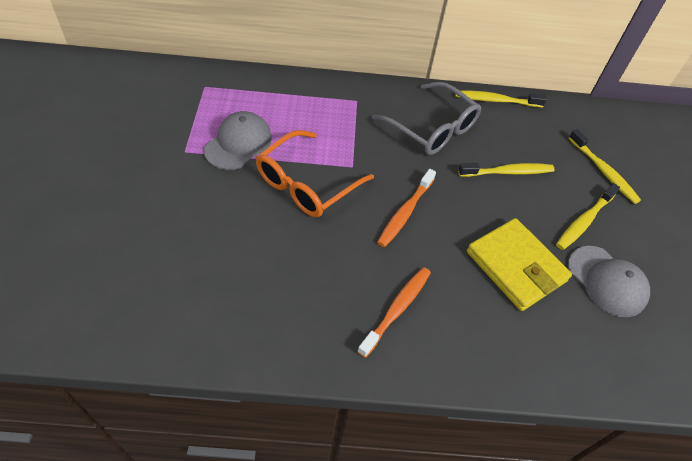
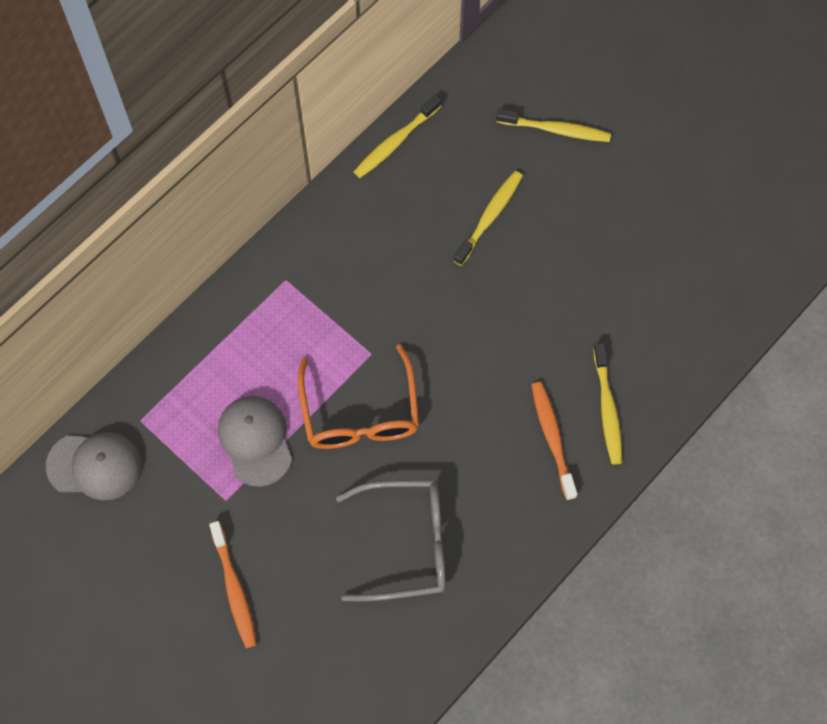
camera: 45 degrees left, 15 degrees up
(405, 212) = (462, 350): orange toothbrush -> orange toothbrush (234, 589)
(433, 129) = (384, 238): grey glasses -> grey glasses (407, 544)
(516, 266) = (588, 305): yellow wallet -> none
(584, 221) = (591, 203): yellow toothbrush -> yellow toothbrush (607, 409)
(607, 281) = (657, 245): grey cap -> grey cap (95, 466)

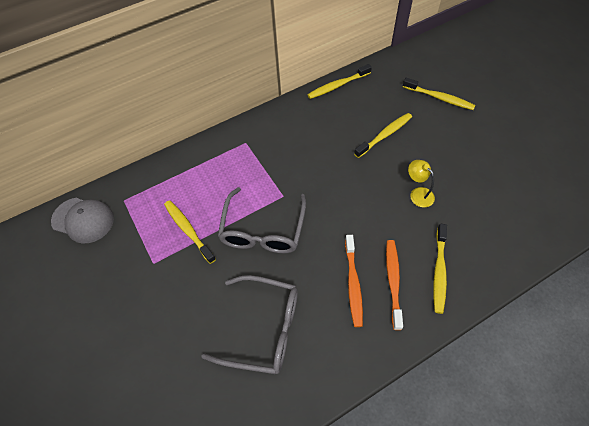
camera: 20 degrees right, 10 degrees down
(234, 589) = (131, 326): orange toothbrush -> orange toothbrush (353, 283)
(255, 440) = (188, 230): grey cap -> yellow toothbrush
(360, 414) = (263, 231): orange glasses -> grey glasses
(558, 302) = (418, 193): none -> yellow lamp

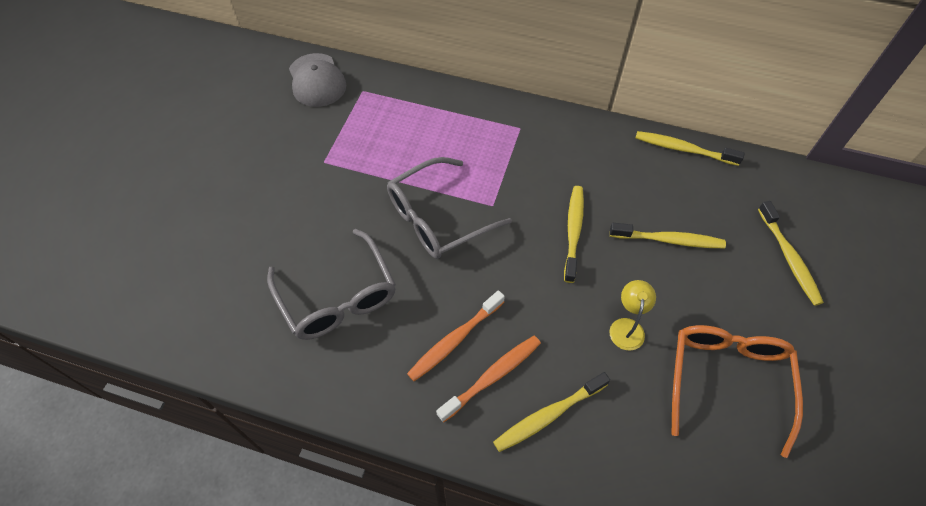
camera: 45 degrees right, 0 degrees up
(188, 230) = (380, 161): yellow toothbrush -> yellow toothbrush (573, 231)
(482, 175) = (727, 379): none -> orange glasses

